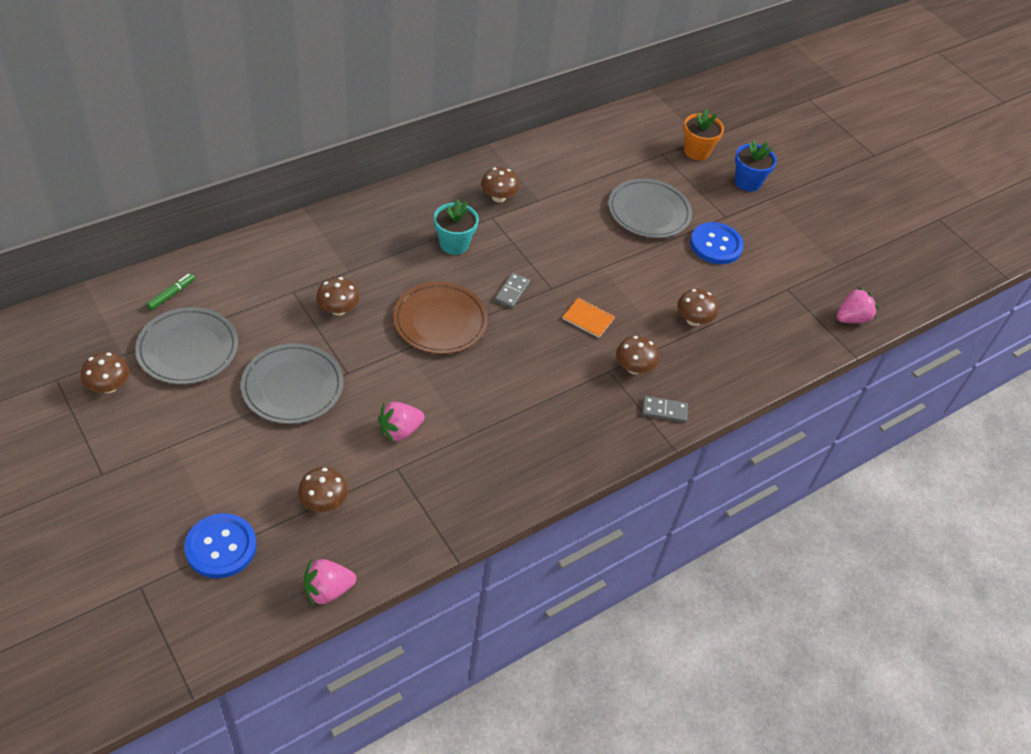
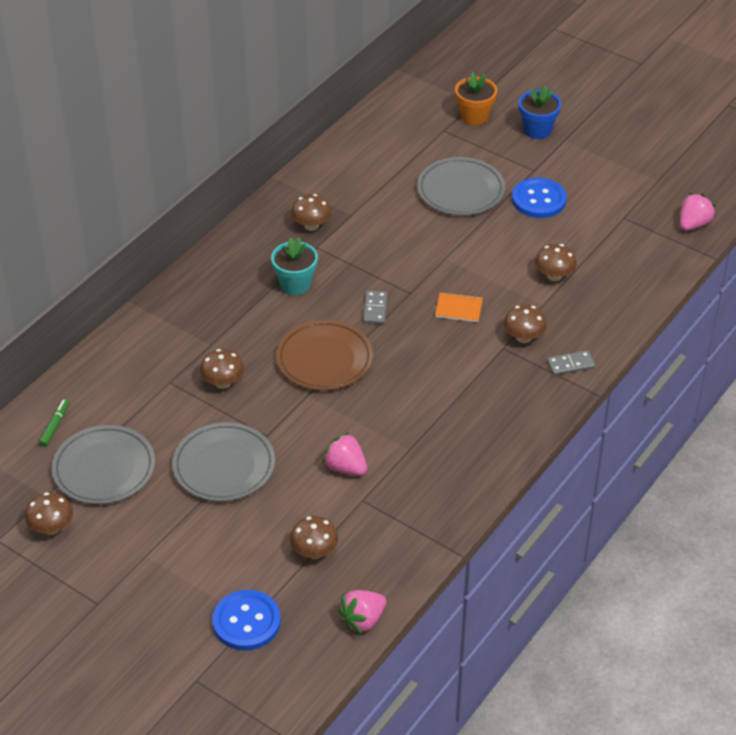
camera: 15 degrees left, 5 degrees down
(400, 431) = (345, 467): pink strawberry -> pink strawberry turned 90 degrees clockwise

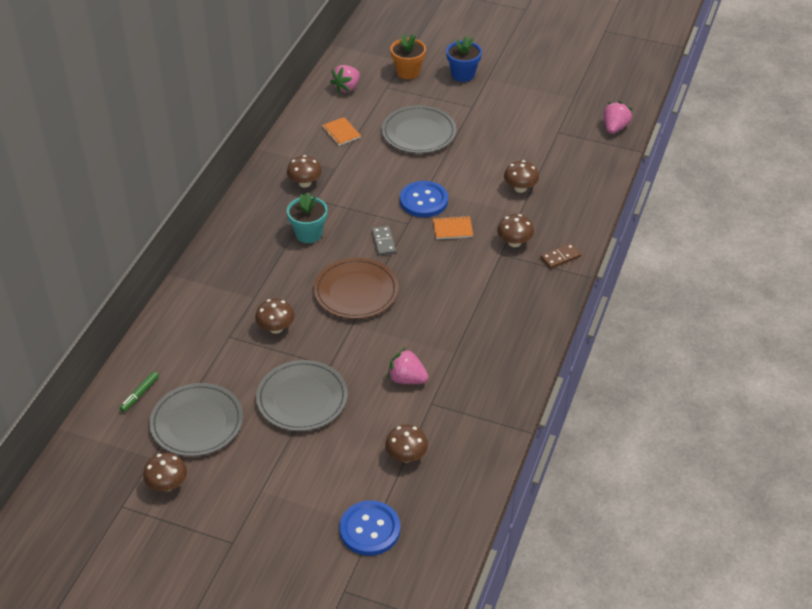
camera: 15 degrees left, 0 degrees up
(55, 426) = (139, 394): green marker -> green marker turned 150 degrees counterclockwise
(363, 620) = (469, 506): pink strawberry -> pink strawberry (347, 88)
(372, 174) = (341, 132): none -> orange notebook
(538, 200) = (485, 130): blue button -> blue button (423, 201)
(570, 364) = (560, 257): grey domino -> brown domino

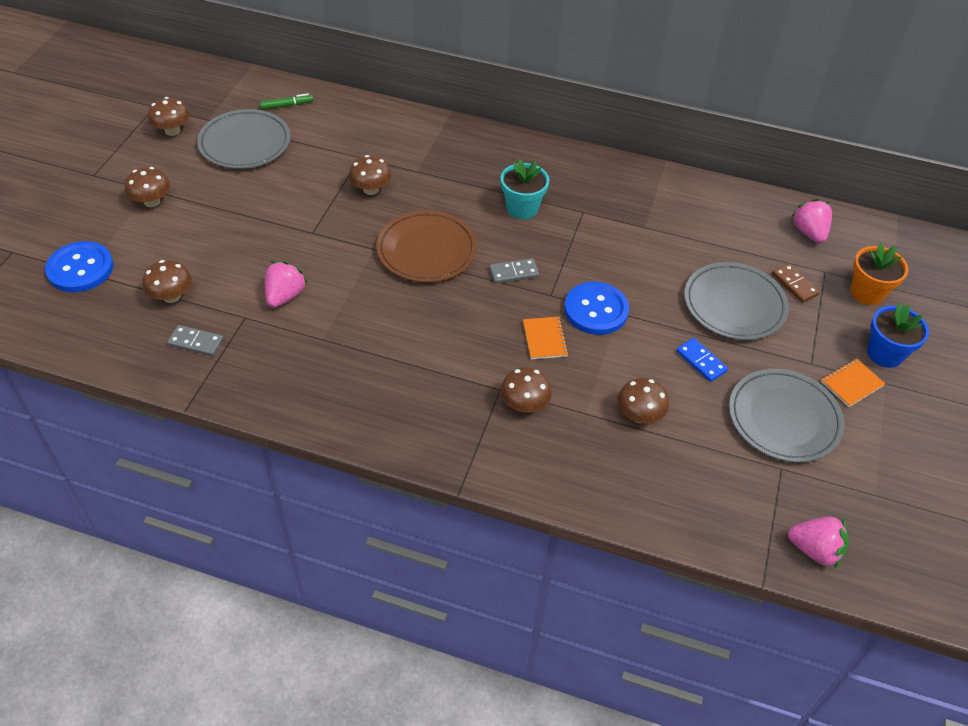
camera: 85 degrees right, 5 degrees up
(139, 394) = (287, 105): green marker -> green marker turned 135 degrees clockwise
(302, 399) = (266, 213): grey plate -> grey plate (784, 418)
(305, 183) = (611, 202): brown mushroom -> brown mushroom (152, 201)
(341, 132) = (715, 230): orange notebook -> orange notebook (851, 383)
(347, 88) = (809, 232): pink strawberry -> pink strawberry turned 45 degrees clockwise
(459, 433) = (196, 342): none -> grey domino
(472, 155) = (701, 361): none -> blue domino
(560, 257) = (498, 457): brown domino -> brown domino (794, 284)

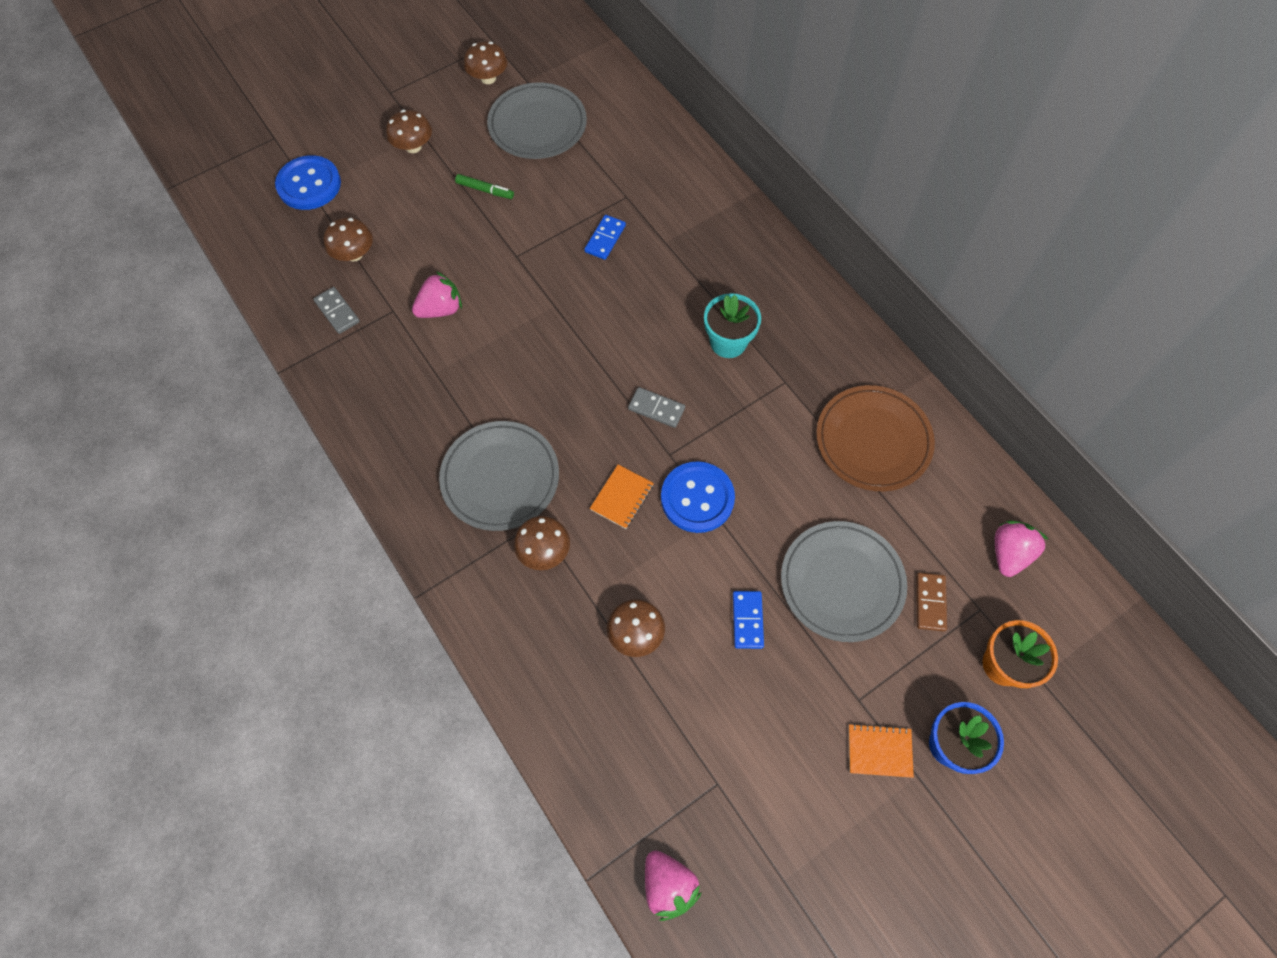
camera: 40 degrees right, 15 degrees up
(287, 105) = (608, 101): green marker -> green marker (485, 190)
(371, 189) = (605, 239): brown mushroom -> blue domino
(427, 250) = (598, 335): brown plate -> brown plate (873, 440)
(784, 418) = (771, 736): grey plate -> grey plate (500, 478)

